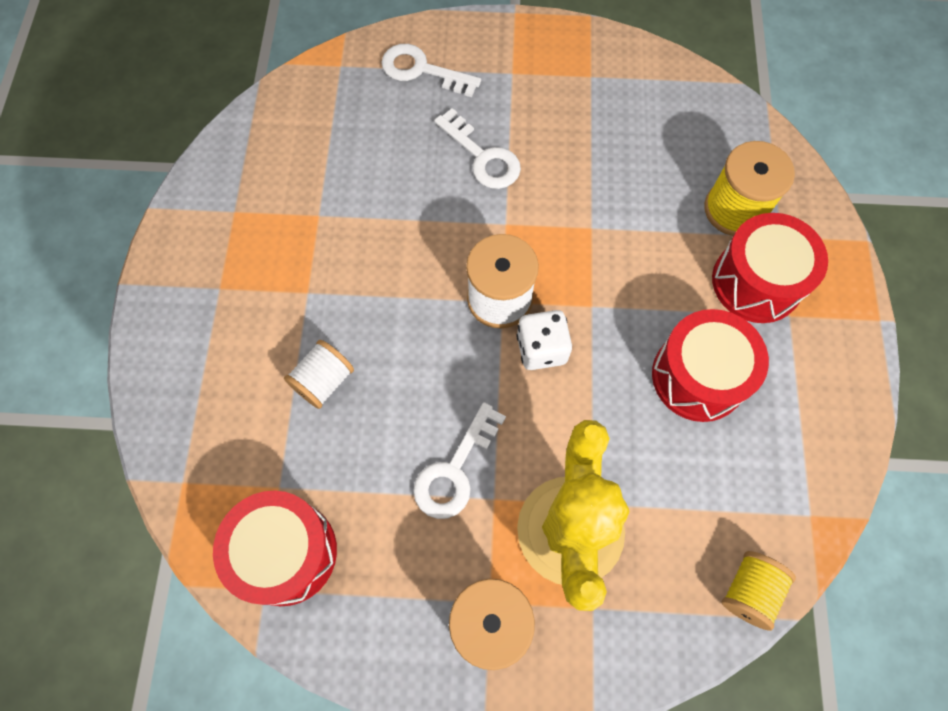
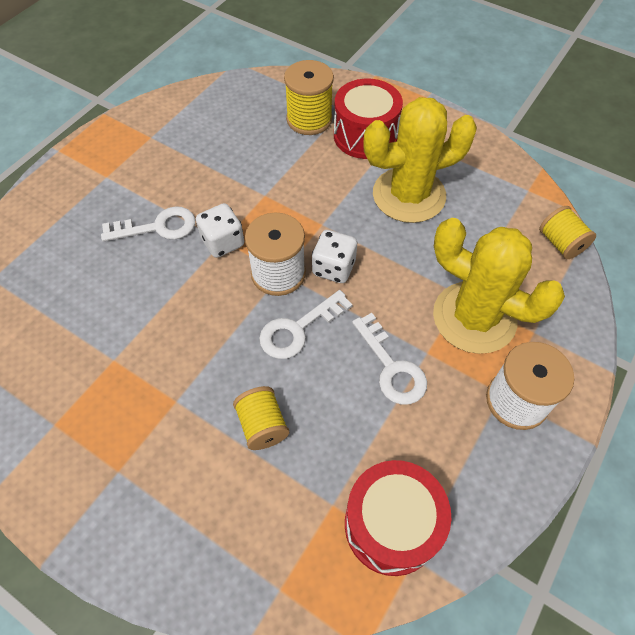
camera: 60 degrees left, 10 degrees down
(323, 381) = (262, 425): white spool -> yellow spool
(422, 70) = (50, 228): white key -> white key (298, 329)
(503, 225) = (223, 242): none -> white dice
(698, 376) = (409, 195): red drum -> yellow cactus

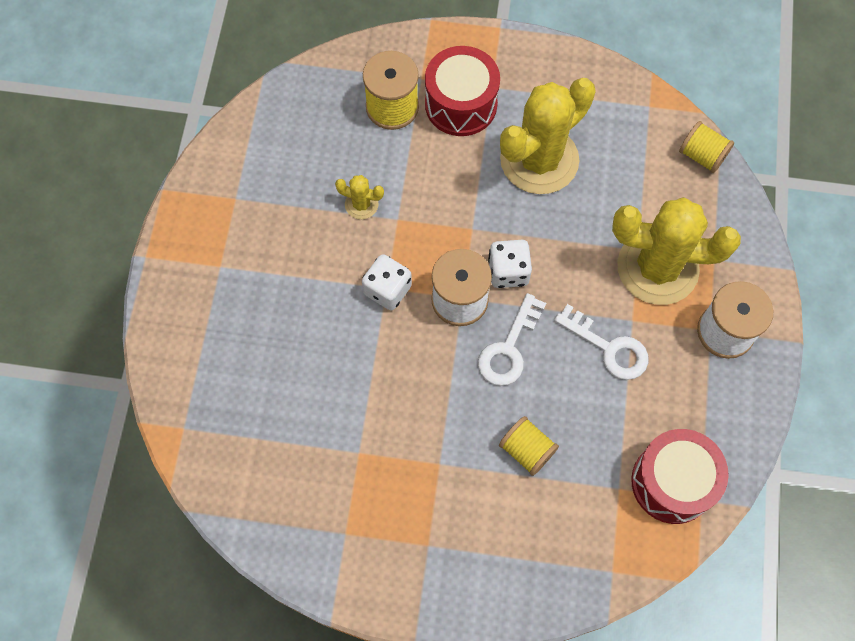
camera: 25 degrees left, 10 degrees up
(158, 227) = (313, 301): white key -> none
(242, 174) = (361, 204): none -> yellow cactus

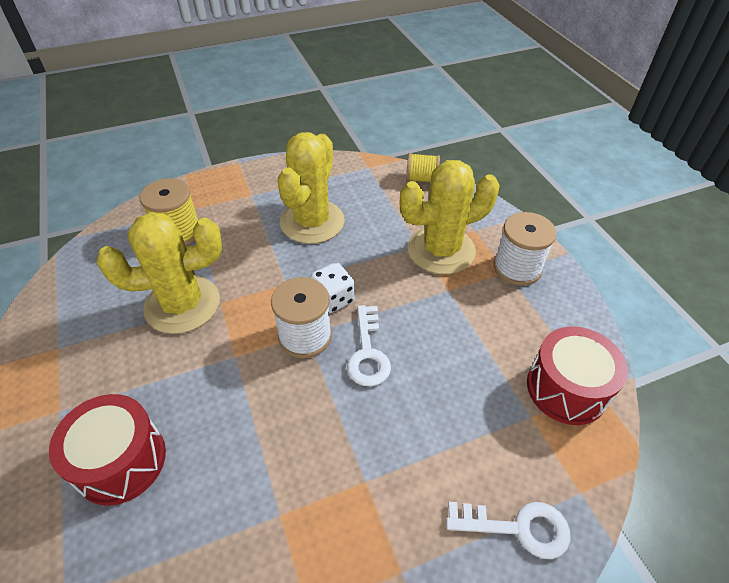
camera: 30 degrees left, 20 degrees down
(361, 204) = (182, 304): yellow cactus -> yellow cactus, size x2.37
(387, 290) = (237, 357): white dice -> none
(461, 104) = (233, 212): red drum -> red drum (121, 461)
(526, 450) = (435, 426): yellow spool -> none
(608, 348) = (445, 316): white key -> white key (518, 528)

